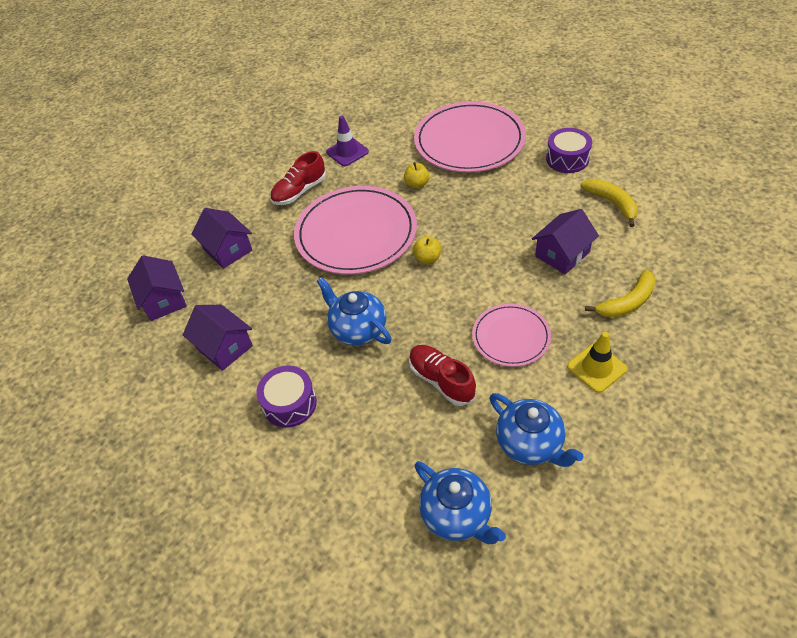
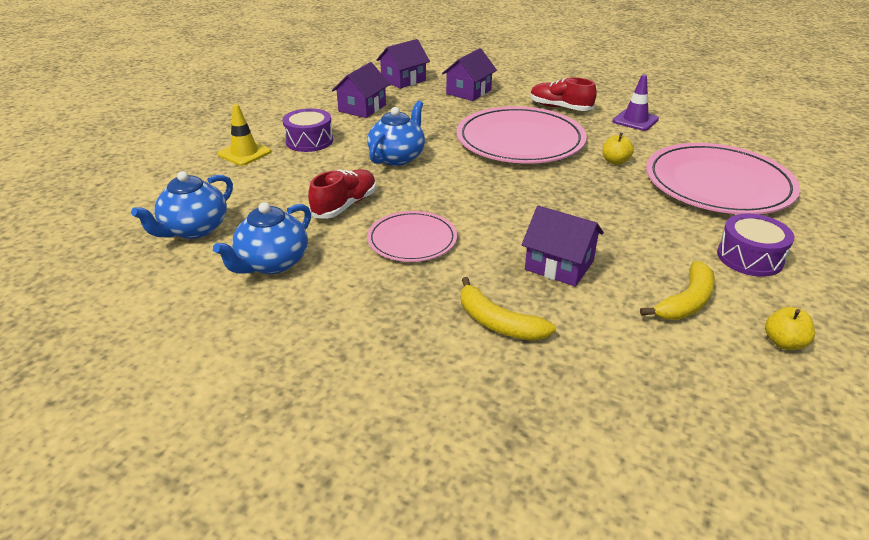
camera: 70 degrees right, 15 degrees down
(427, 258) = (505, 180): yellow apple -> yellow apple (784, 343)
(596, 368) = (381, 302): yellow traffic cone -> yellow traffic cone (244, 153)

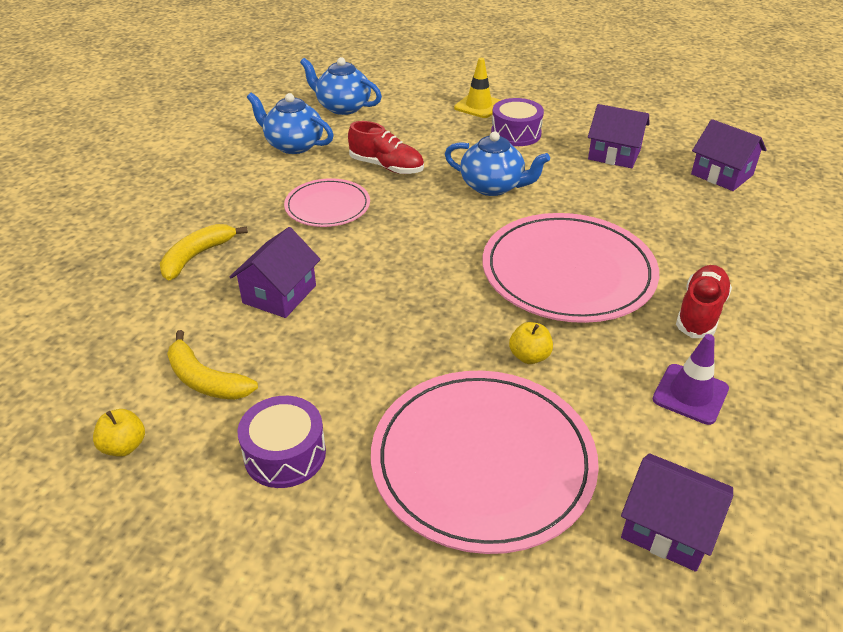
camera: 85 degrees right, 5 degrees up
(468, 92) = (712, 227): purple house -> purple house (667, 528)

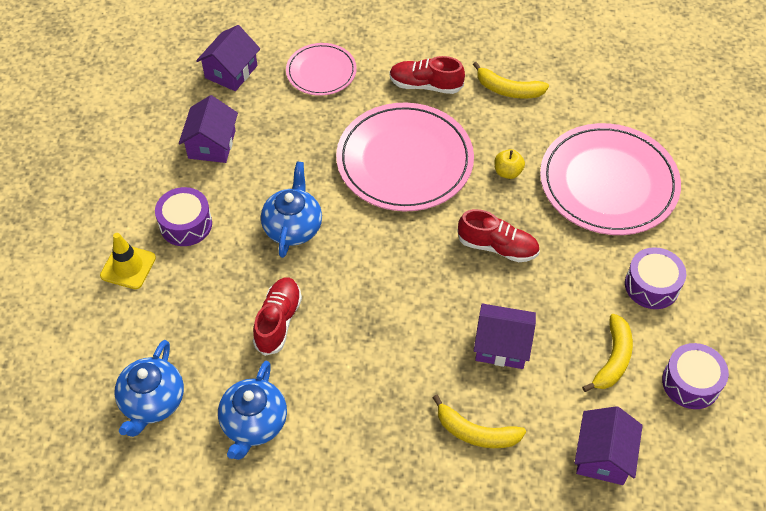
camera: 105 degrees left, 15 degrees up
(124, 446) = (691, 383): yellow apple -> purple drum
(327, 206) = (363, 351): pink plate -> pink plate (321, 72)
(412, 320) = (497, 247): none -> red shoe
(667, 528) = (614, 98): purple house -> purple house (603, 456)
(690, 394) = (508, 90): purple traffic cone -> yellow banana

